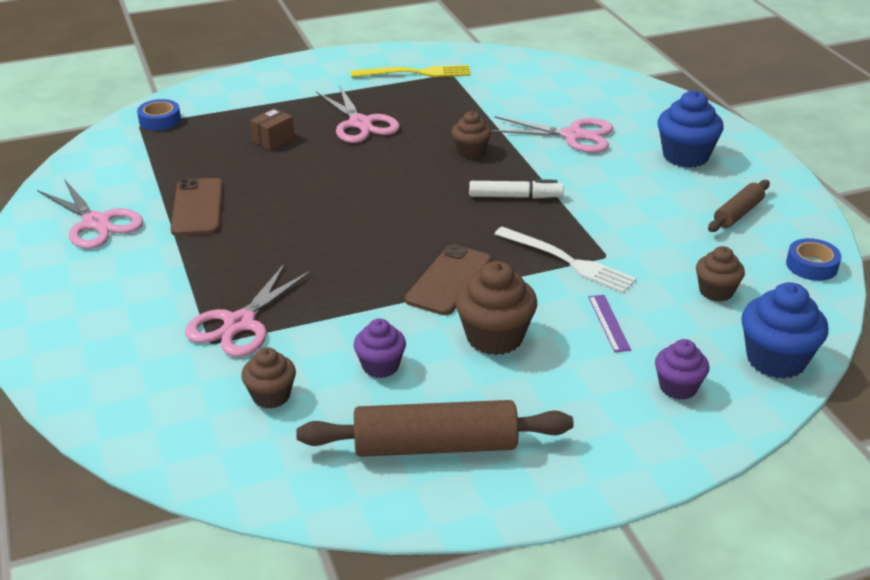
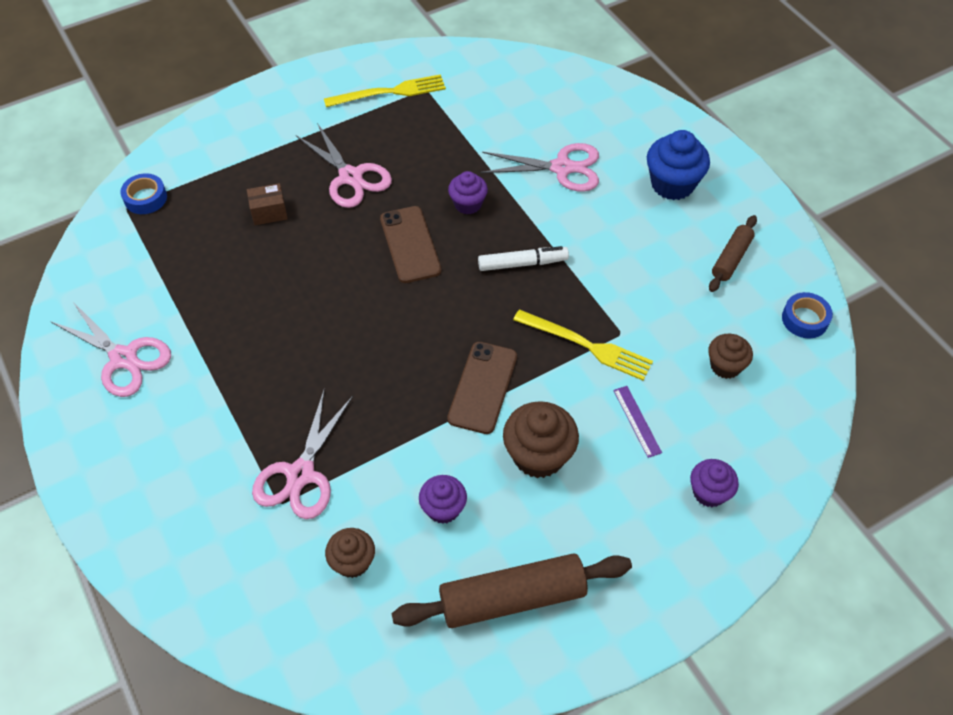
camera: 10 degrees left, 20 degrees up
(197, 207) = (219, 322): brown phone -> brown phone (410, 244)
(273, 140) = (269, 212): brown box -> brown box turned 45 degrees clockwise
(470, 151) = (468, 204): brown cupcake -> purple cupcake
(567, 261) = (586, 345): white fork -> yellow fork
(776, 360) = (788, 445): blue cupcake -> none

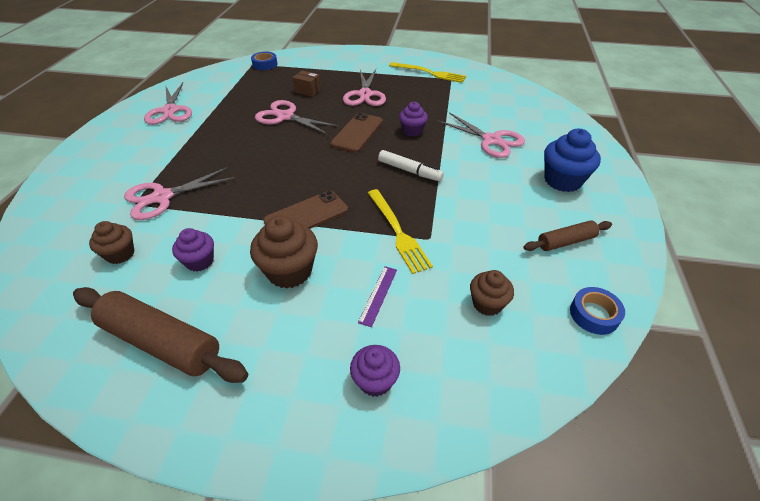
camera: 40 degrees right, 10 degrees down
(294, 272) = (285, 117): none -> pink scissors

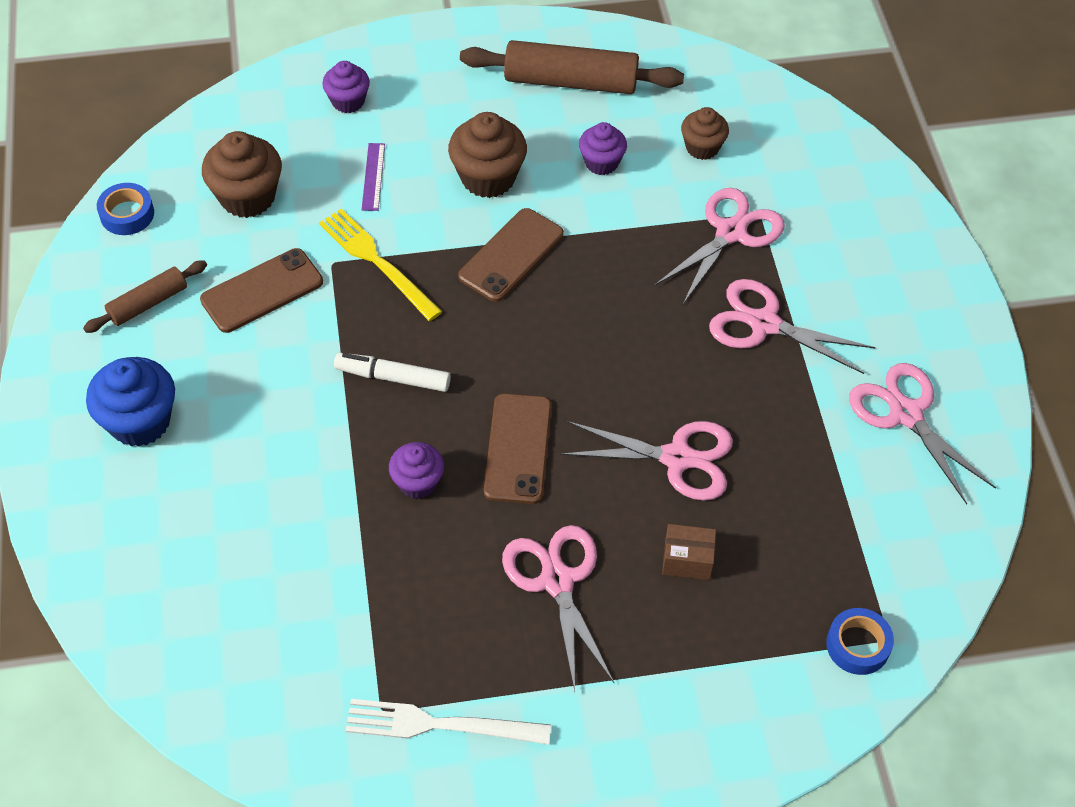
camera: 160 degrees right, 10 degrees up
(429, 73) = (440, 724): yellow fork -> white fork
(482, 231) = (262, 291): none -> brown phone
(487, 304) = (247, 197): brown cupcake -> brown cupcake, size x1.60
(491, 140) = (264, 495): pink scissors -> pink scissors (764, 324)

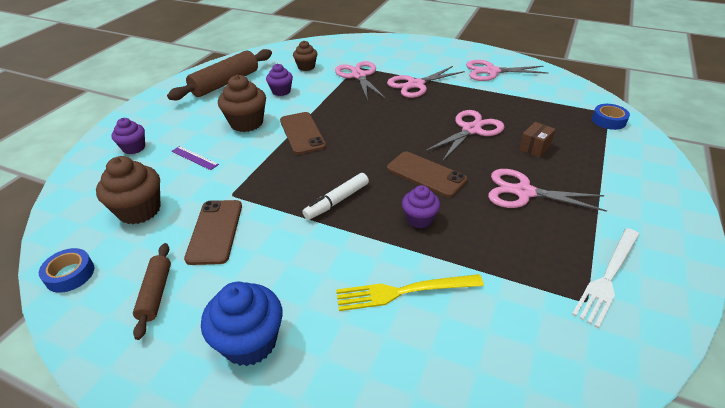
camera: 55 degrees left, 15 degrees down
(377, 262) = (252, 177): yellow fork -> yellow fork (404, 291)

